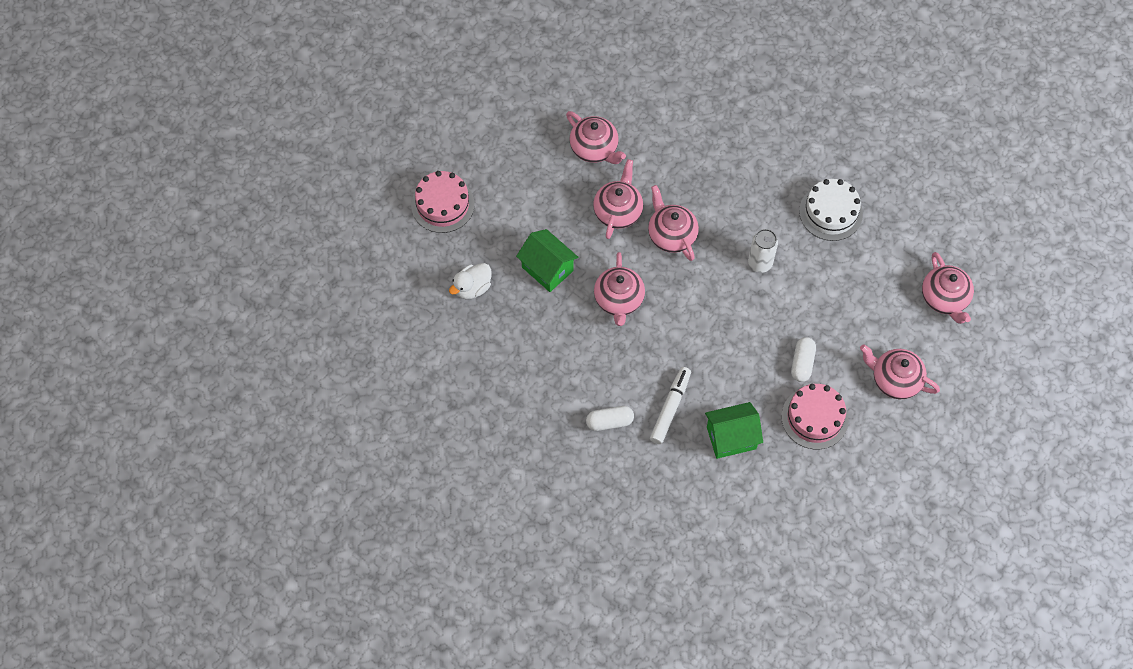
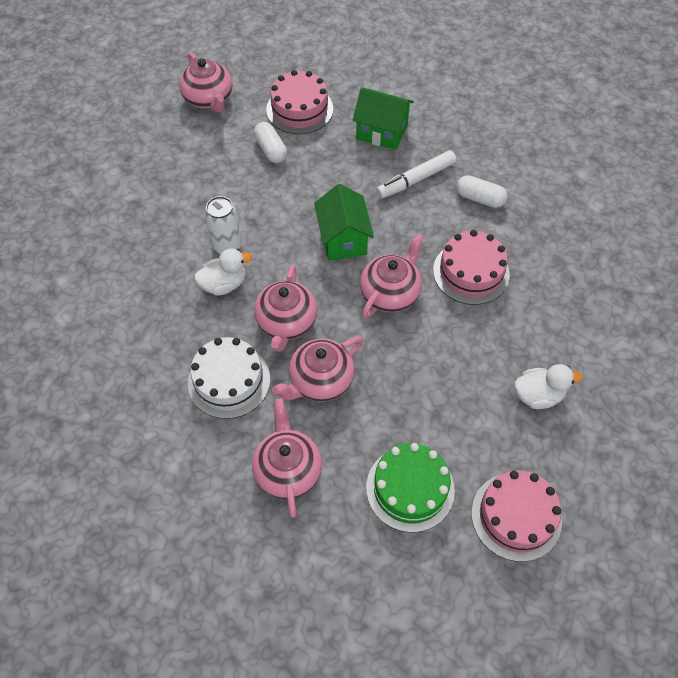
camera: 145 degrees left, 5 degrees down
(515, 182) = (410, 488): none -> green cake
(547, 269) = (442, 366): green house -> green house (343, 239)
(574, 352) = (471, 272): none -> pink cake
(736, 235) = (224, 284): none -> white duck
(802, 363) = (271, 149): white capsule -> white capsule turned 75 degrees counterclockwise
(831, 212) = (117, 250): white cake -> white cake (229, 381)
(945, 298) = (103, 129): pink teapot -> none

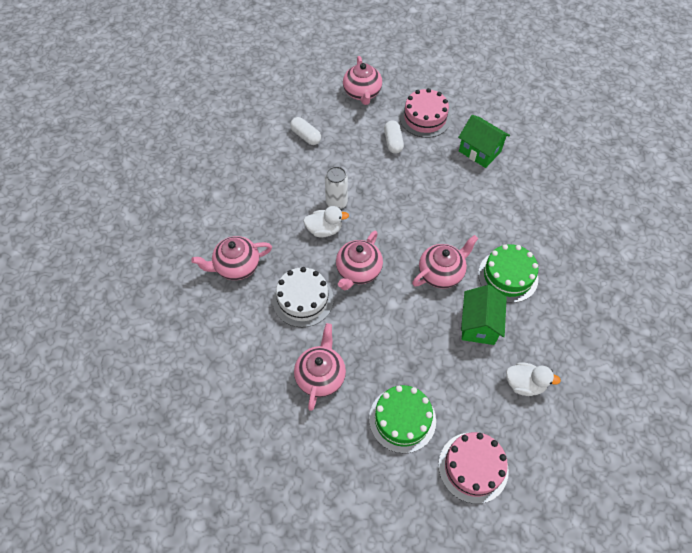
camera: 20 degrees right, 0 degrees up
(320, 381) = (366, 320): pink teapot -> pink teapot (236, 266)
(343, 239) = (421, 223): green house -> green house (479, 325)
(415, 179) = (492, 194): white marker -> none
(471, 272) = (508, 276): pink cake -> green cake
(480, 198) = (536, 222): white capsule -> white capsule (306, 136)

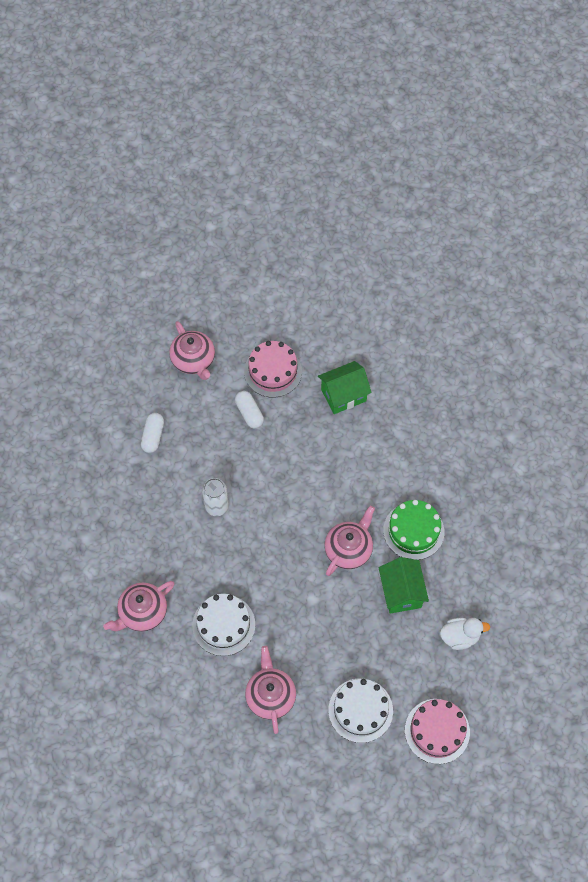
camera: 20 degrees left, 5 degrees up
(306, 136) = (153, 436): white capsule -> white capsule turned 75 degrees clockwise
(324, 230) = (216, 541): white duck -> none
(358, 271) = (266, 575): pink teapot -> none
(402, 419) = (360, 710): green cake -> white cake
(479, 151) = (343, 395): green house -> green house turned 45 degrees counterclockwise

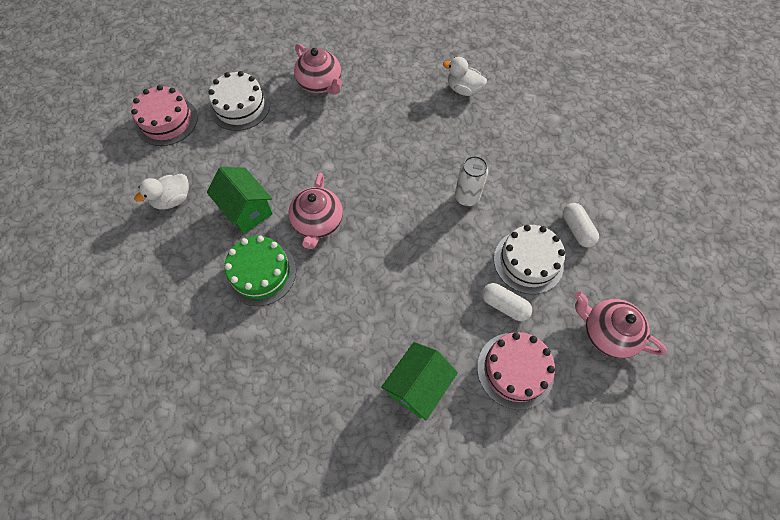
camera: 150 degrees right, 0 degrees up
(142, 613) = (463, 89): pink teapot -> white duck
(223, 625) = (391, 111): white cake -> white cake (528, 261)

